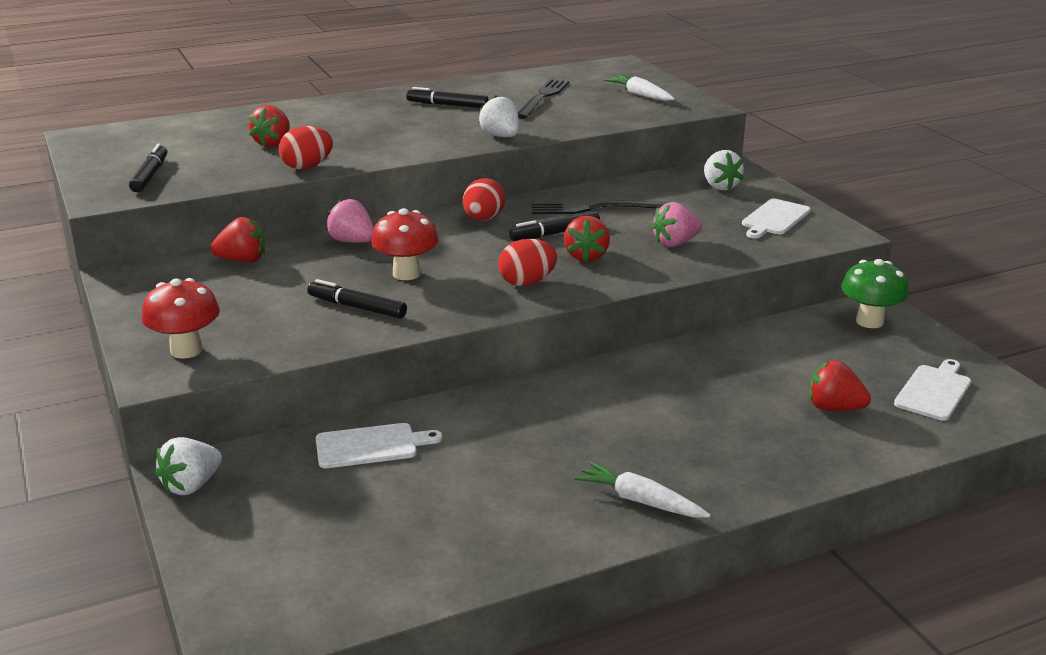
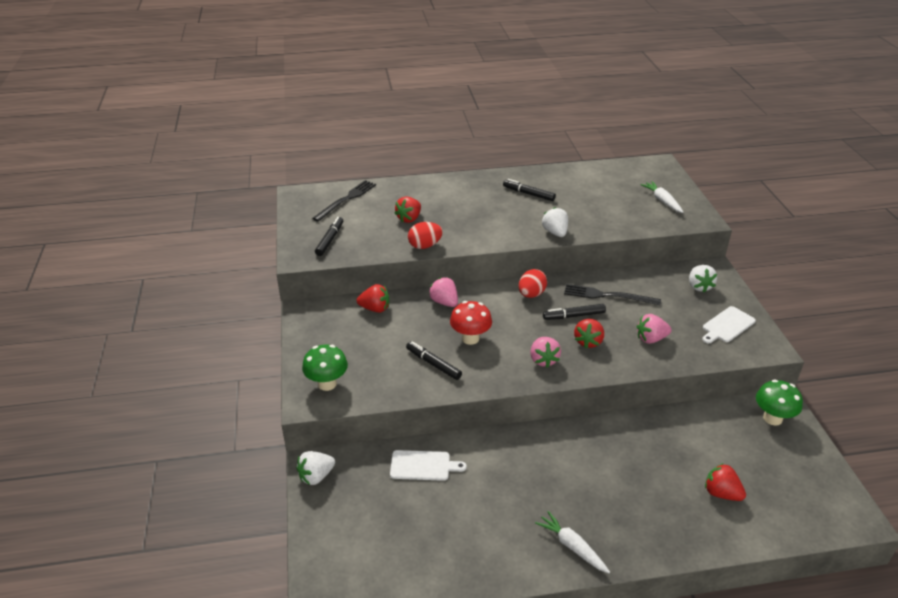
camera: 15 degrees right, 10 degrees up
(186, 350) = (327, 384): red mushroom -> green mushroom
(527, 282) = (543, 360): red egg -> pink strawberry
(542, 97) = (594, 194): black fork -> black fork (346, 199)
(934, 391) = (795, 492): white cutting board -> none

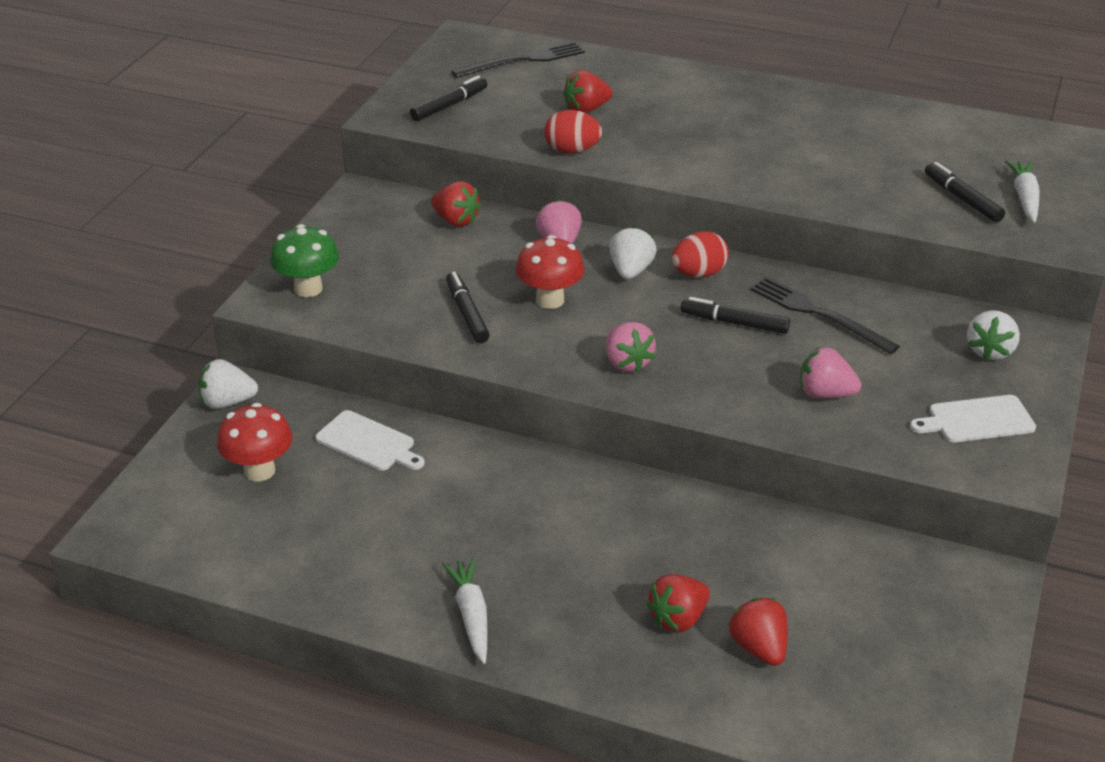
camera: 30 degrees right, 0 degrees up
(375, 513) = (259, 471): none -> red mushroom
(528, 194) = (805, 126): black marker -> black marker (962, 199)
(543, 360) = (627, 363): pink strawberry -> pink strawberry turned 45 degrees counterclockwise
(555, 232) = (789, 190): white strawberry -> white strawberry (631, 271)
(588, 341) = (720, 363): red strawberry -> red strawberry (678, 619)
(772, 418) = (955, 589): green mushroom -> none

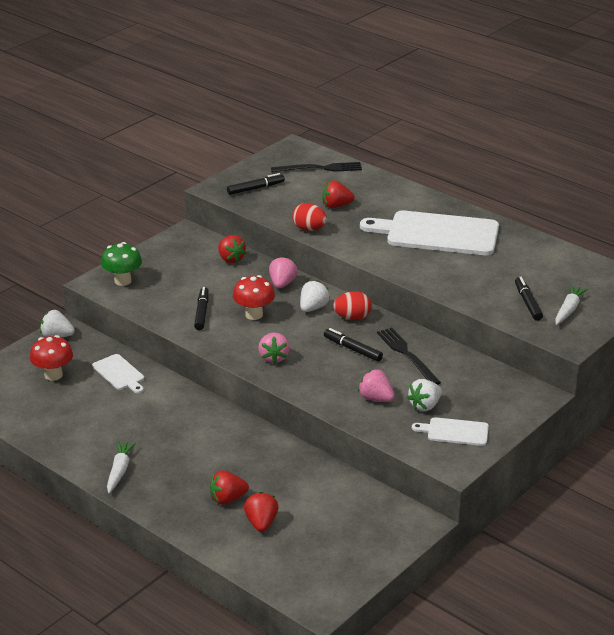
camera: 20 degrees right, 5 degrees down
(759, 124) = (437, 234): none -> white cutting board
(990, 351) = (495, 397): white strawberry -> white strawberry (425, 406)

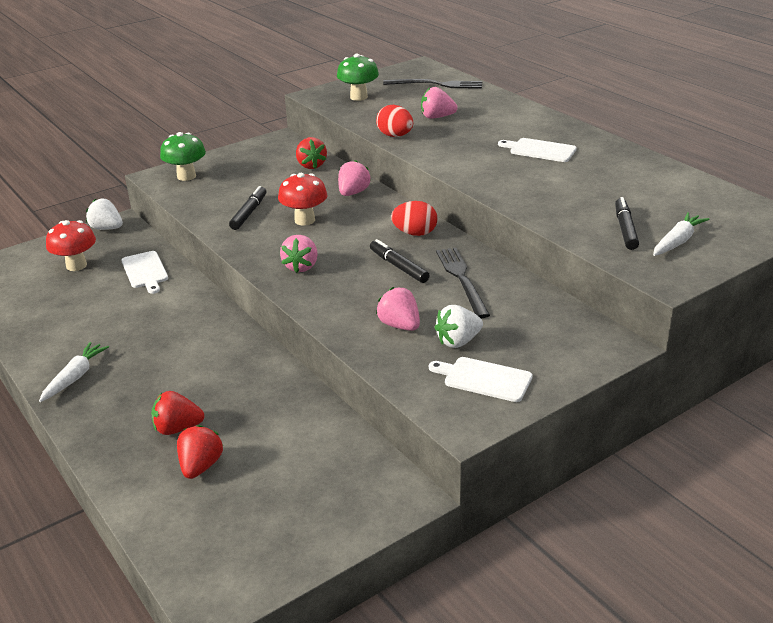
camera: 15 degrees right, 0 degrees up
(255, 188) = (358, 97): black marker -> green mushroom
(313, 308) = (375, 219): white strawberry -> none
(336, 206) = (437, 117): red strawberry -> pink strawberry
(437, 234) = (540, 150): white cutting board -> white cutting board, size x0.48

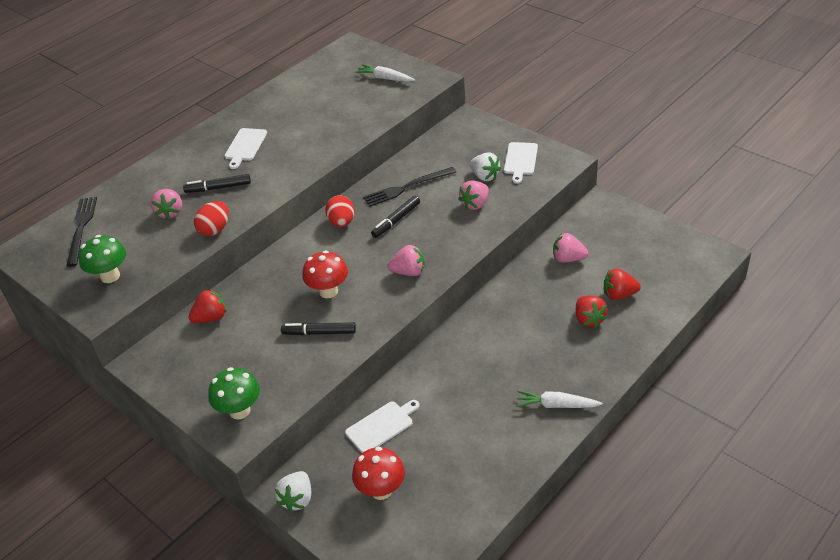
camera: 100 degrees left, 10 degrees up
(353, 193) = (271, 274): pink strawberry -> pink strawberry (568, 259)
(625, 229) = (373, 98): black marker -> black marker (218, 188)

